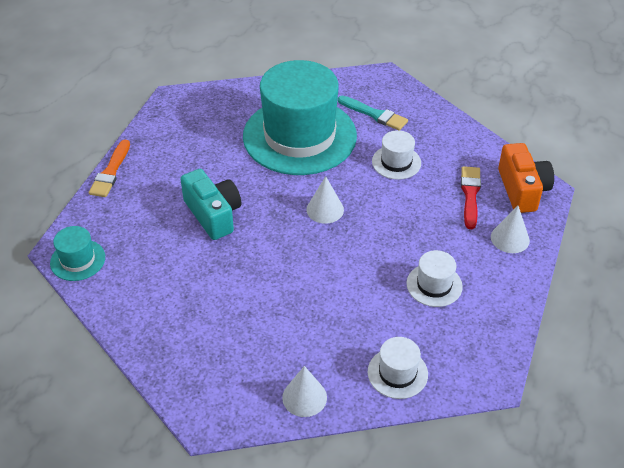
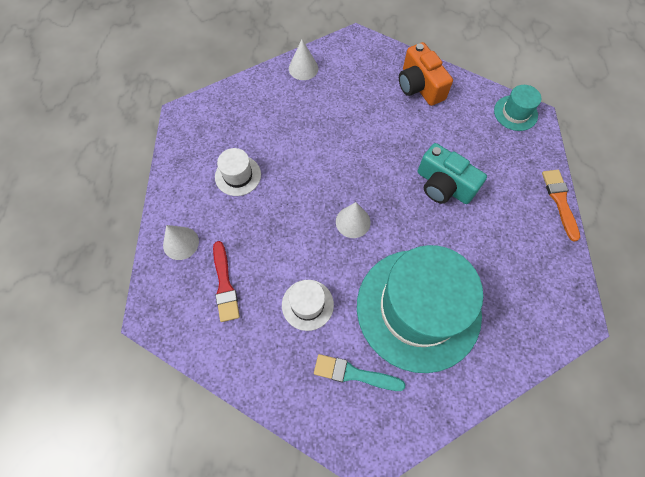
camera: 160 degrees right, 20 degrees up
(397, 373) = (248, 100): white hat -> none
(522, 190) = (174, 309): orange camera -> orange camera (419, 86)

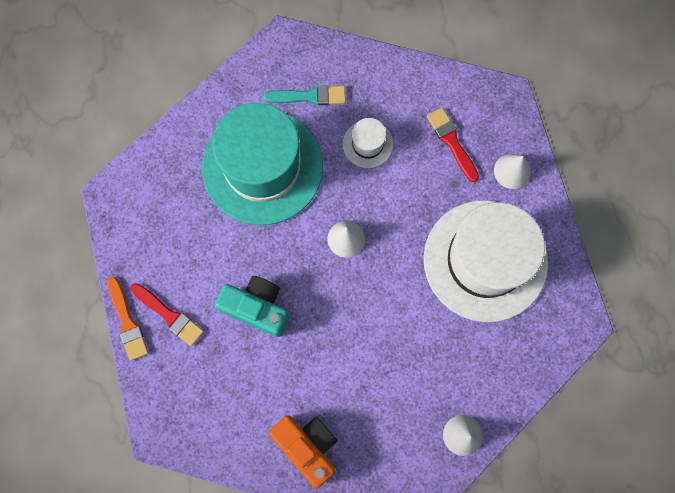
camera: 165 degrees right, 10 degrees up
(238, 175) = (485, 260): white hat -> white hat, size x2.37
(515, 113) = (182, 434): turquoise hat -> none
(522, 197) = (169, 315): none -> red brush

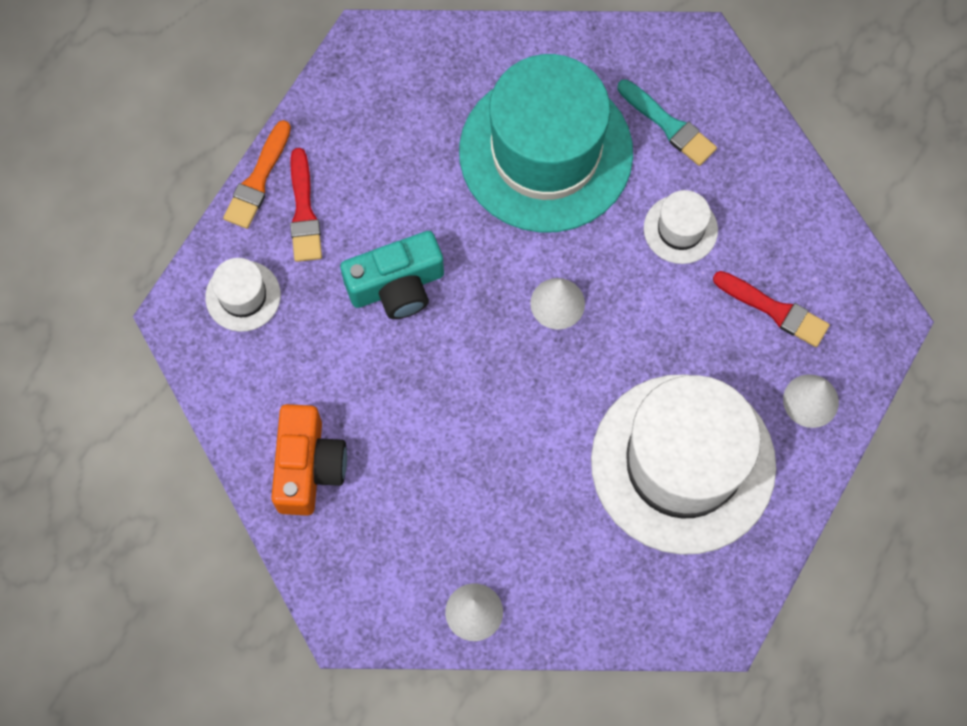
camera: 45 degrees right, 5 degrees down
(182, 391) = (243, 296): none -> white hat
(257, 307) = (397, 286): turquoise camera -> turquoise camera turned 90 degrees clockwise
(451, 142) = (775, 310): red brush -> red brush turned 105 degrees clockwise

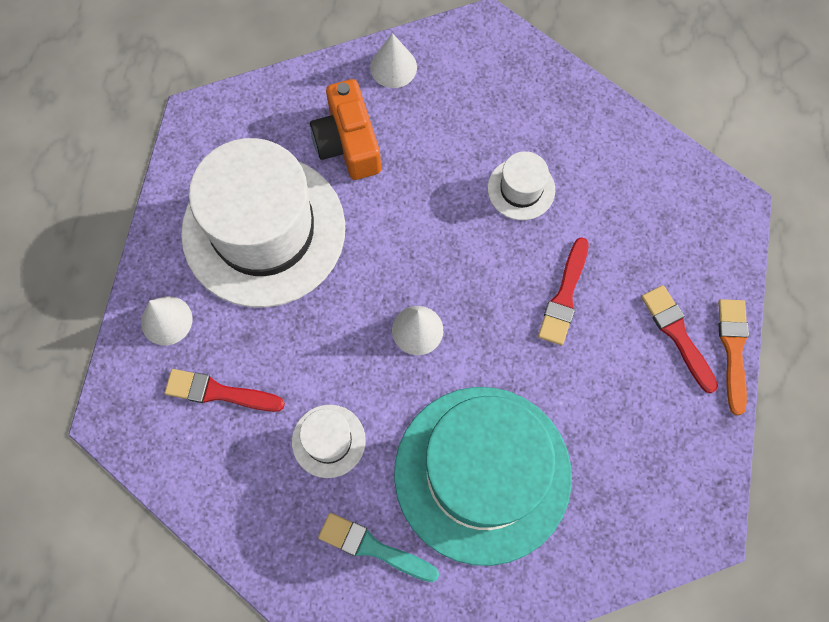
camera: 160 degrees right, 0 degrees up
(243, 296) = (690, 242): white hat -> white hat (521, 189)
(308, 467) = (568, 126): orange camera -> orange camera (348, 143)
(397, 286) = (564, 296): turquoise camera -> red brush

